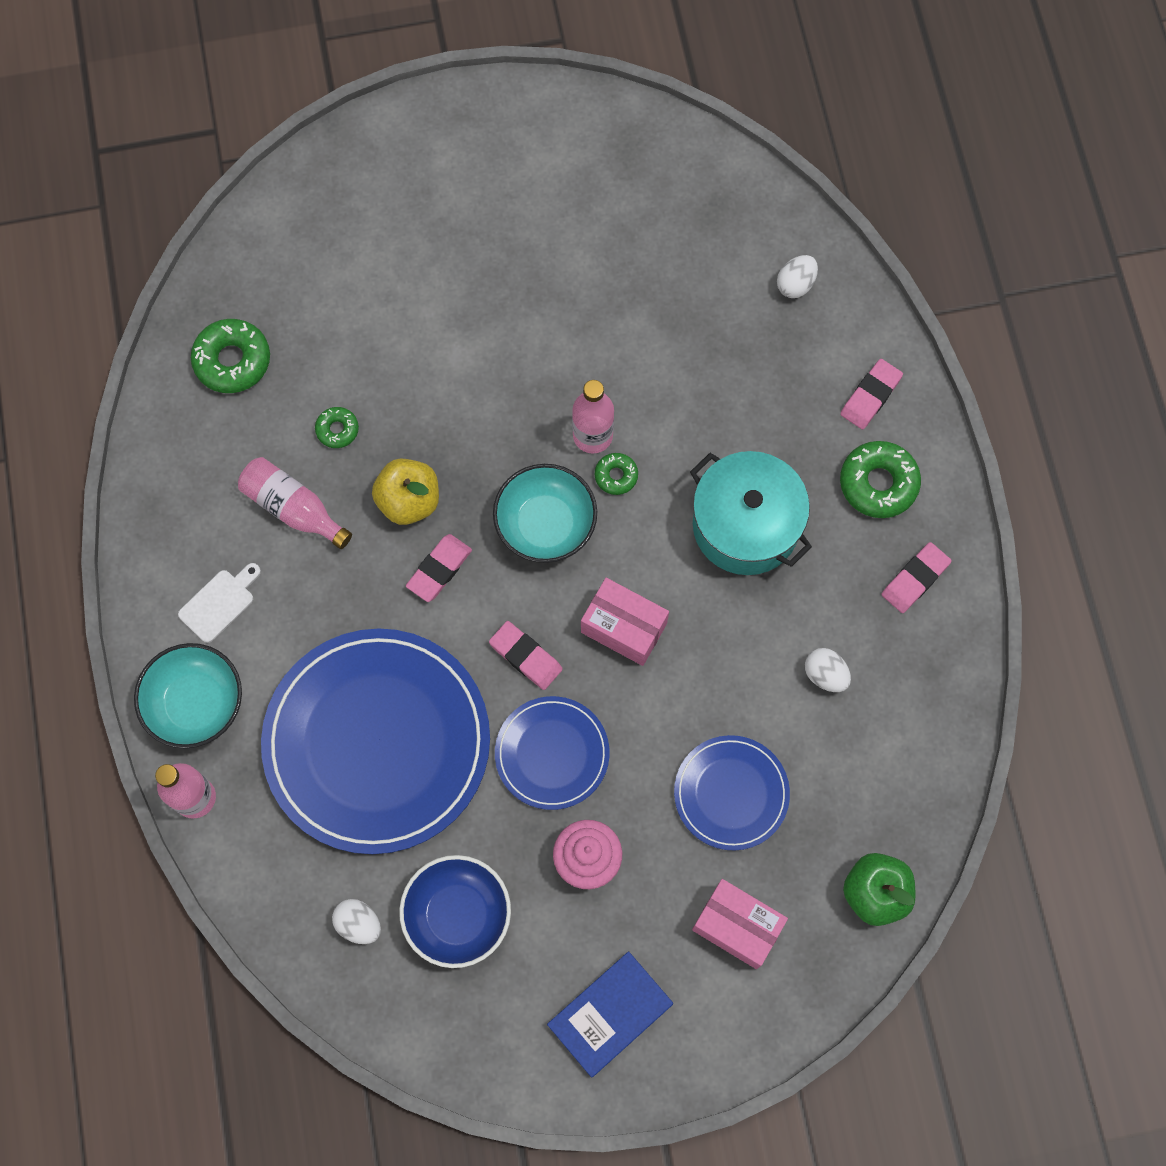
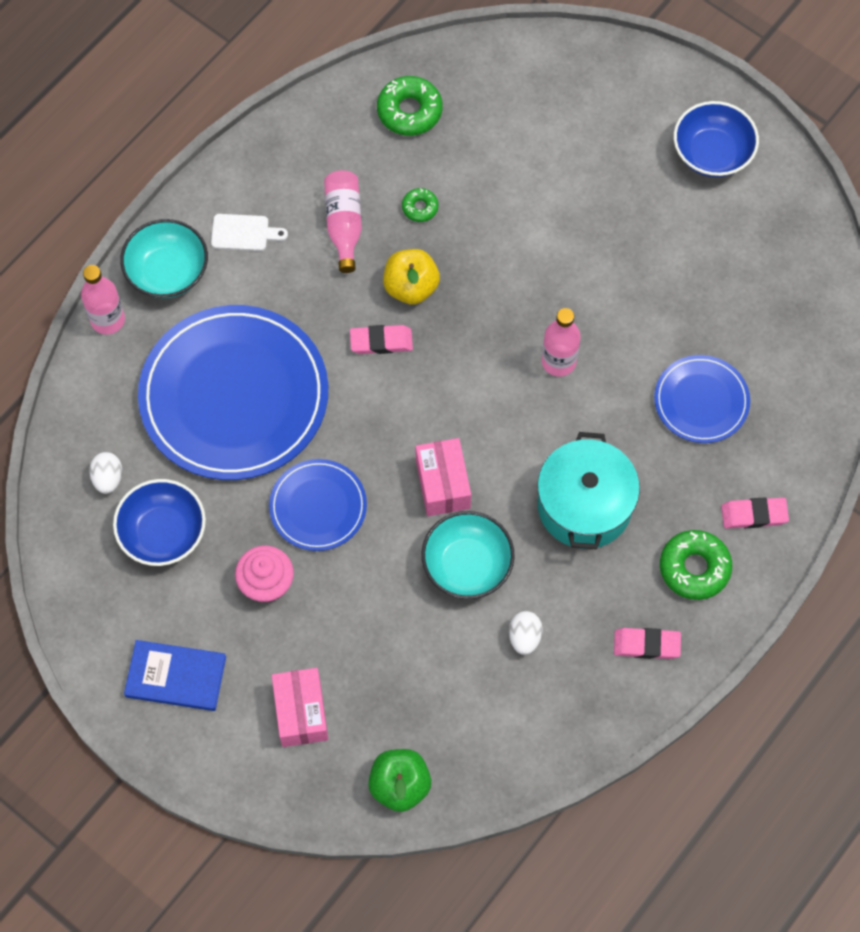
camera: 50 degrees right, 5 degrees down
(509, 150) = (712, 153): none -> blue bowl
(525, 657) = (369, 439): pink eraser -> none
(545, 524) = (470, 381): turquoise bowl -> turquoise bowl (467, 565)
(616, 476) = (544, 397): green donut -> none
(731, 793) = (388, 639): blue plate -> blue plate (701, 401)
(795, 284) = (790, 404): white egg -> none

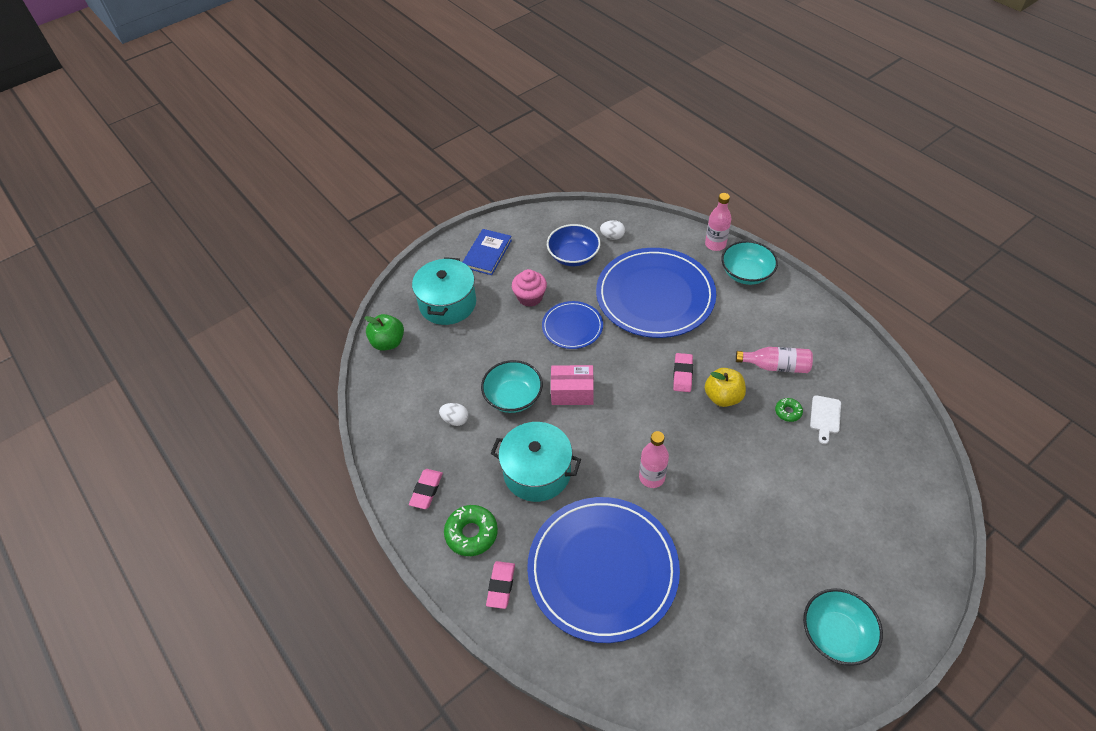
camera: 105 degrees right, 15 degrees down
(244, 233) = (772, 313): white cutting board -> white cutting board (825, 417)
(301, 712) = (447, 303): pink box -> turquoise pot
(409, 111) = (872, 418): green donut -> none
(701, 401) = (603, 569): blue plate -> blue plate, size x1.98
(712, 153) = (836, 634): blue bowl -> turquoise bowl

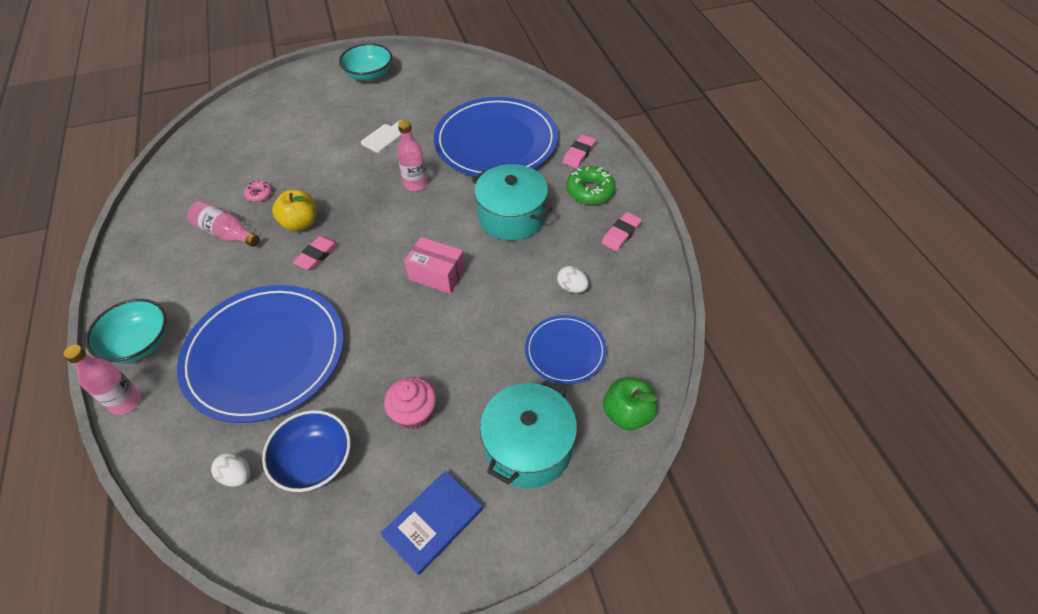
camera: 160 degrees left, 0 degrees up
(513, 397) = (500, 291): turquoise bowl -> none
(572, 327) = (389, 349): blue plate -> blue plate (565, 351)
(788, 412) = (259, 194): green donut -> pink donut
(825, 417) = (235, 181): white cutting board -> white cutting board (383, 137)

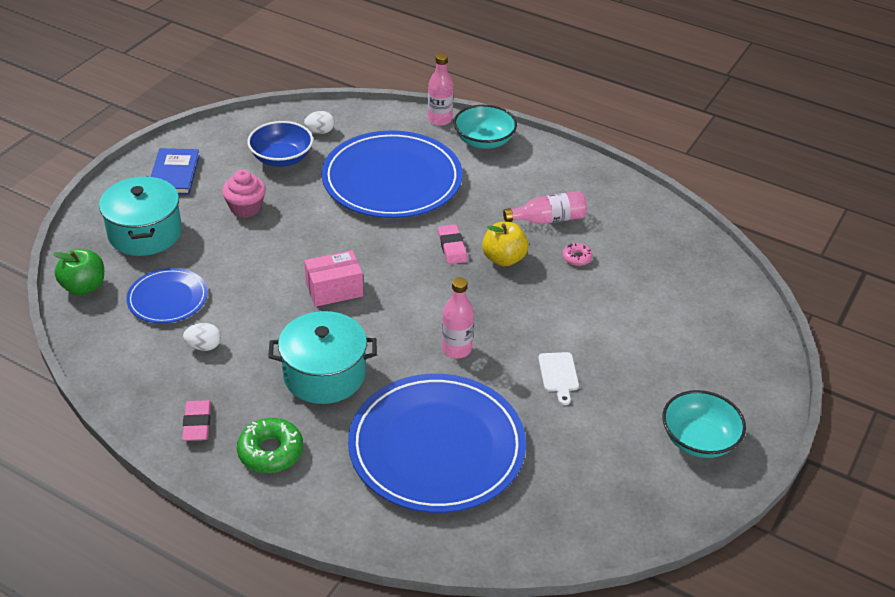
camera: 135 degrees right, 10 degrees down
(579, 153) = (327, 492): pink eraser -> none

